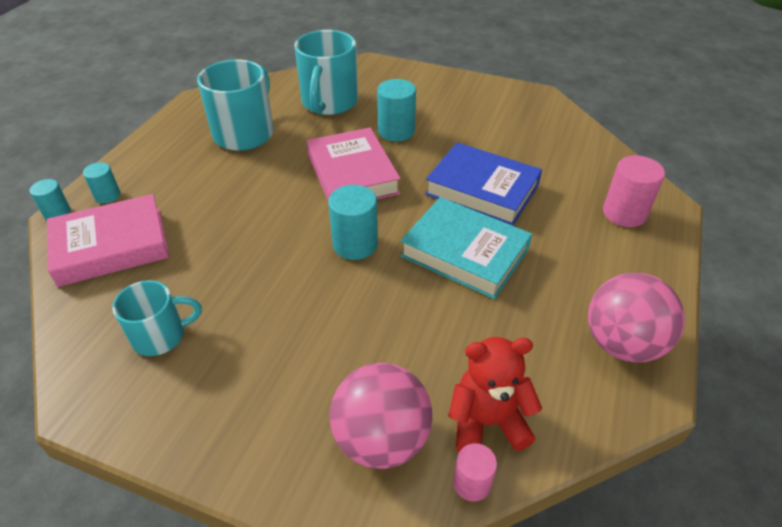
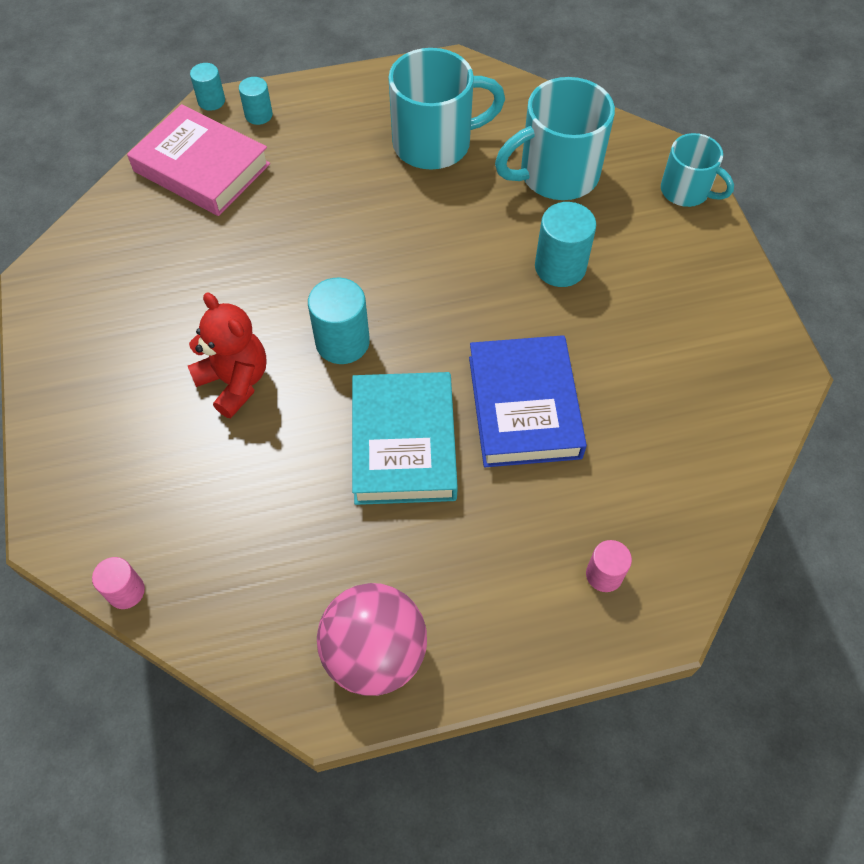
camera: 55 degrees right, 15 degrees up
(161, 336) = (132, 276): turquoise mug -> turquoise mug (686, 191)
(352, 174) = (447, 274): pink book -> none
(381, 439) = (129, 499): pink ball -> none
(487, 422) = (196, 572): red teddy bear -> red teddy bear (235, 382)
(624, 213) = (604, 575): pink cylinder -> pink cylinder, size x0.60

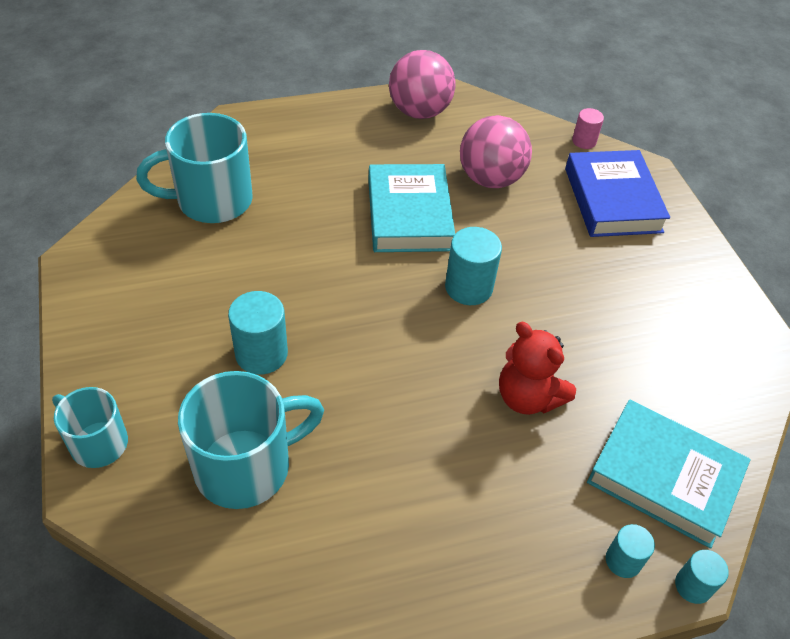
camera: 175 degrees right, 10 degrees down
(202, 168) = (664, 477): pink book -> turquoise book
(235, 382) = (553, 258): red teddy bear -> red teddy bear (528, 397)
(286, 508) = (490, 179): none -> pink ball
(435, 143) = (391, 513): turquoise mug -> turquoise mug (212, 200)
(524, 407) = (312, 237): blue book -> blue book (612, 200)
(604, 575) = (269, 141): pink cylinder -> none

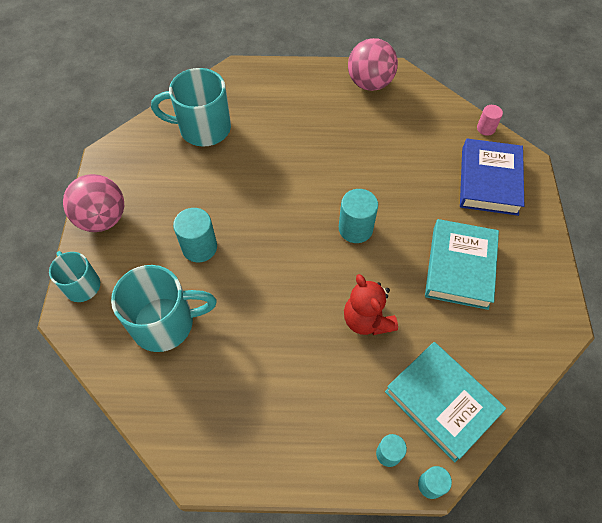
camera: 20 degrees right, 10 degrees up
(409, 215) = (333, 164): turquoise book -> turquoise book (459, 267)
(490, 179) = (402, 147): pink ball -> pink ball (103, 219)

